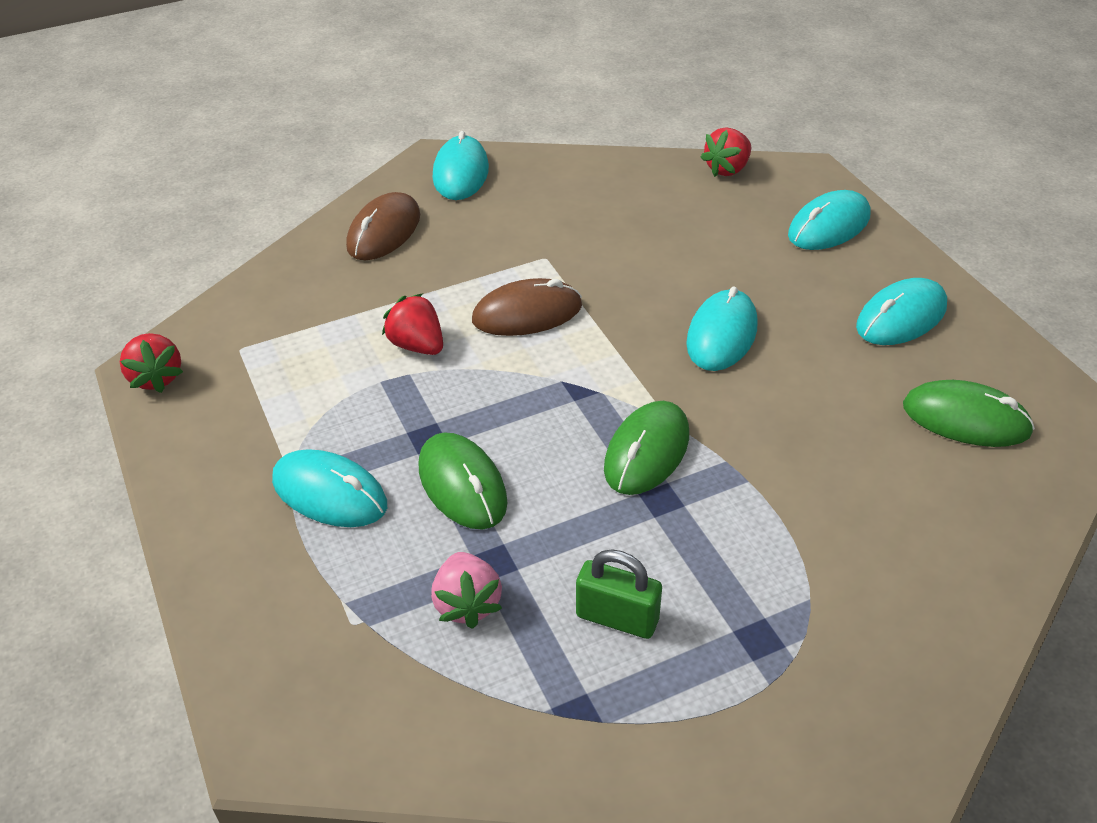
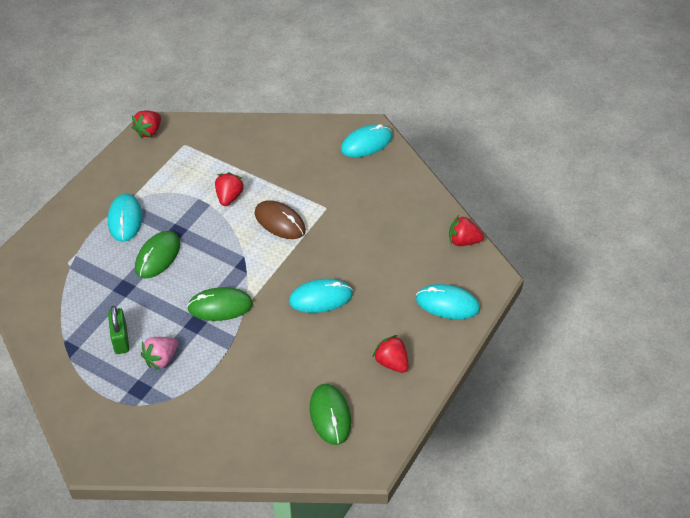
camera: 55 degrees right, 5 degrees up
(384, 231) = (298, 143): brown mouse -> none
(467, 604) = (98, 290): pink strawberry -> pink strawberry (161, 359)
(901, 317) = (391, 362): turquoise mouse -> red strawberry

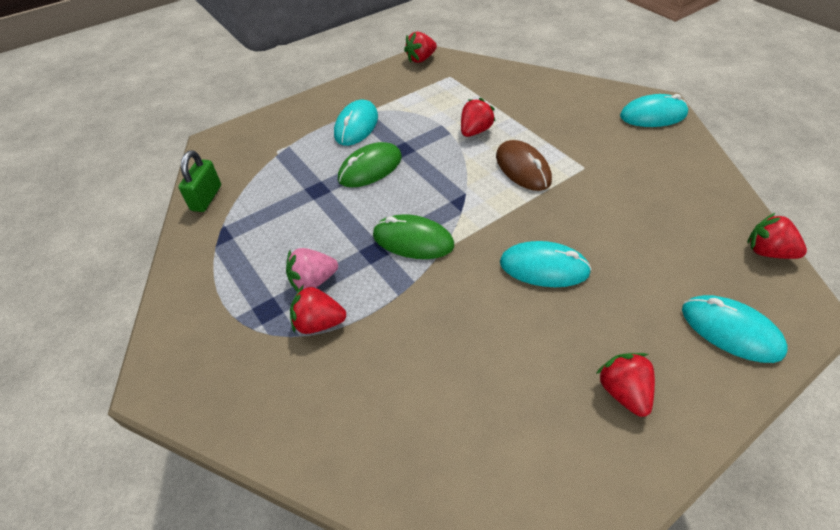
camera: 25 degrees right, 0 degrees up
(121, 339) = (281, 243): green padlock -> green padlock (206, 198)
(181, 385) = (318, 323): none -> red strawberry
(330, 415) = (502, 444): green mouse -> none

